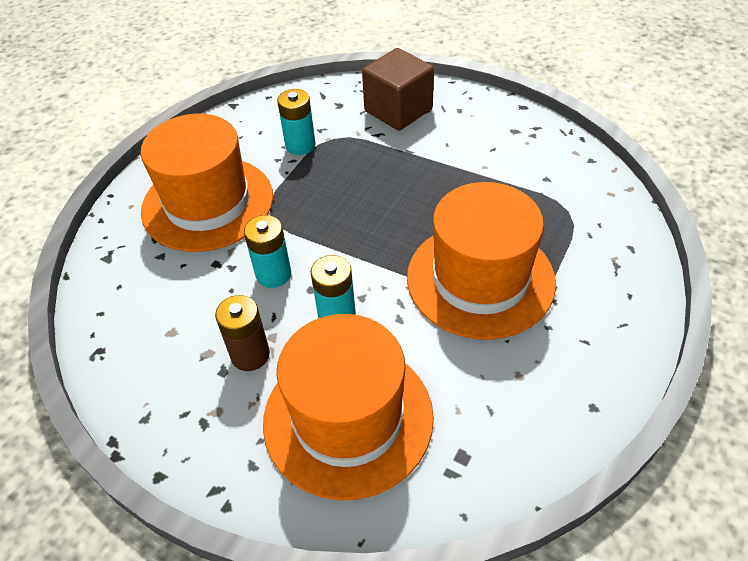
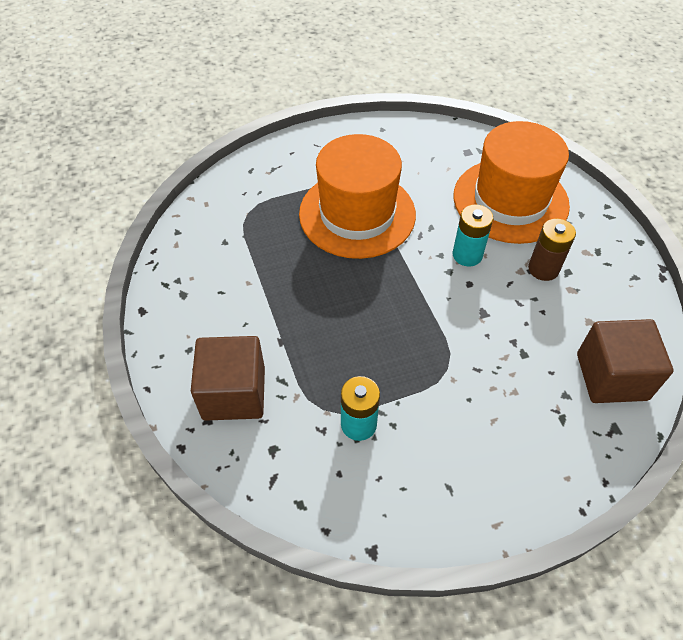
camera: 140 degrees left, 5 degrees up
(127, 294) = (611, 376): none -> brown cube
(207, 203) = (493, 421): orange hat -> none
(273, 274) = (486, 312): turquoise battery -> none

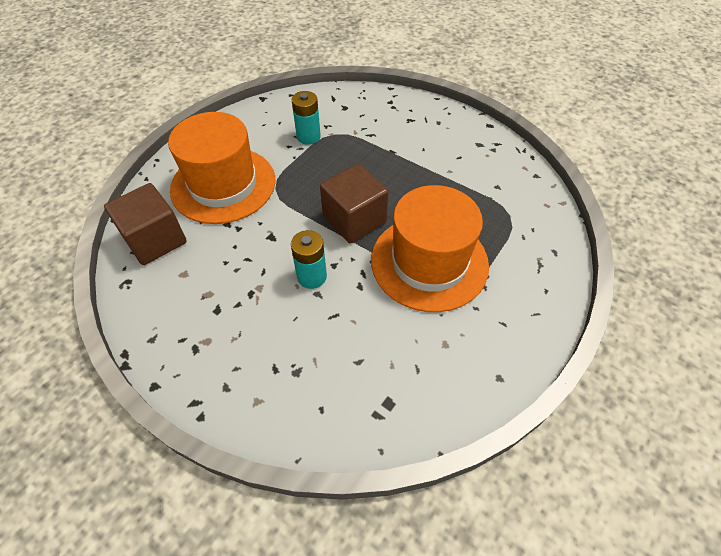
camera: 145 degrees right, 0 degrees up
(234, 393) = (390, 117): brown cube -> brown cube (354, 220)
(510, 200) = (305, 360): orange hat -> orange hat (223, 184)
(543, 269) = (240, 300): brown battery -> none

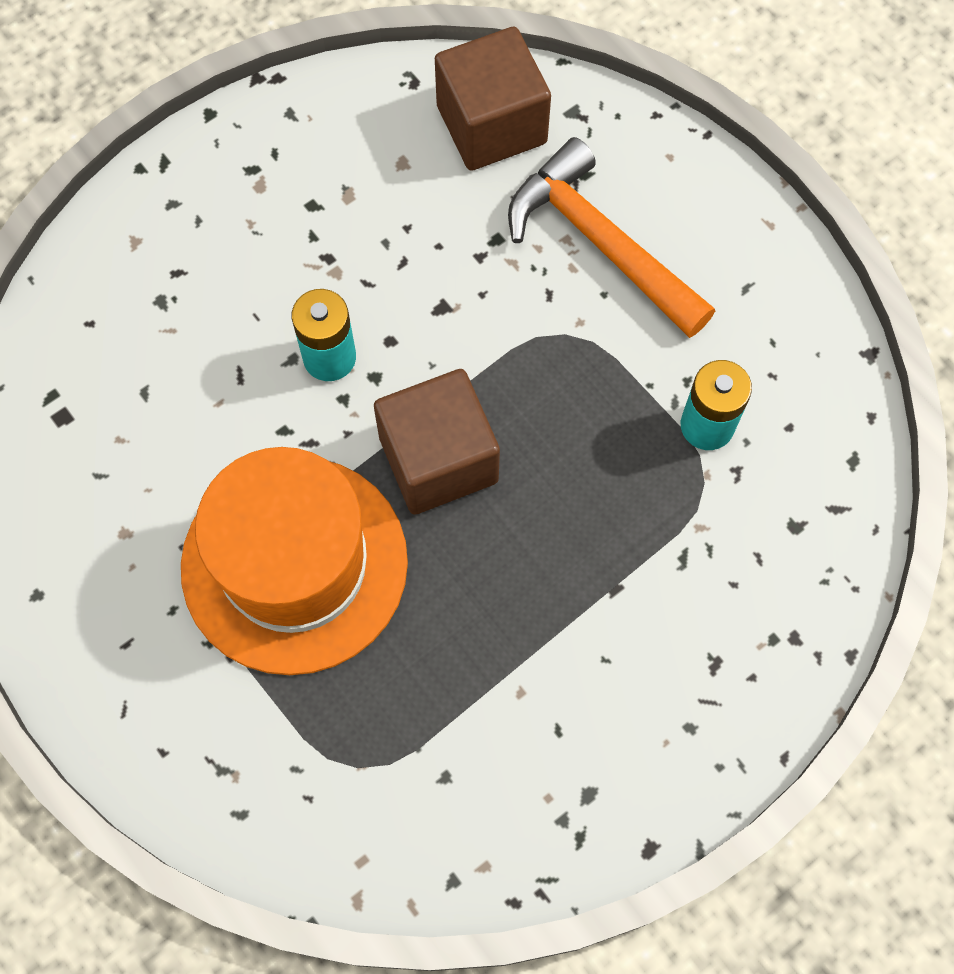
camera: 105 degrees right, 15 degrees up
(223, 184) = (601, 243): orange hat -> orange hammer

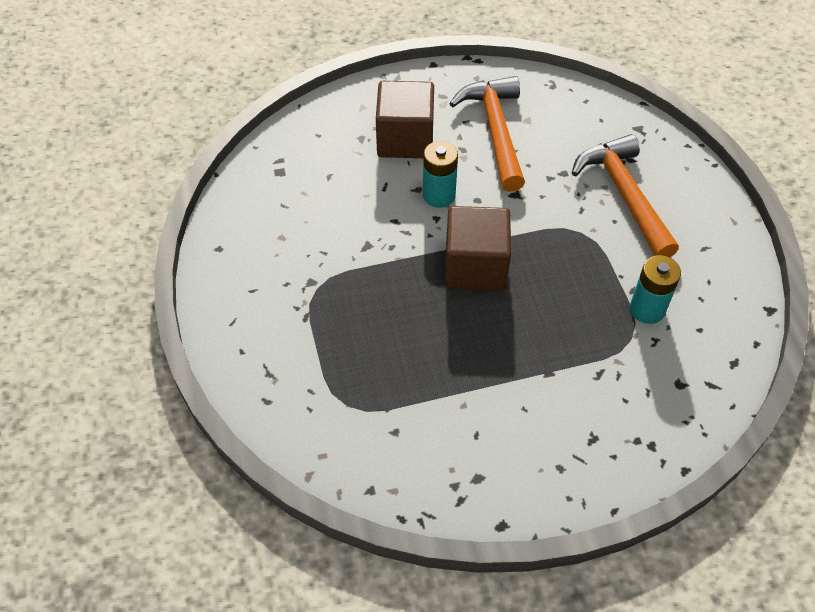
camera: 25 degrees right, 15 degrees down
(294, 564) = (366, 287): orange hat -> none
(363, 204) = (495, 131): none -> orange hammer
(491, 124) = (587, 118): brown cube -> brown cube (405, 139)

